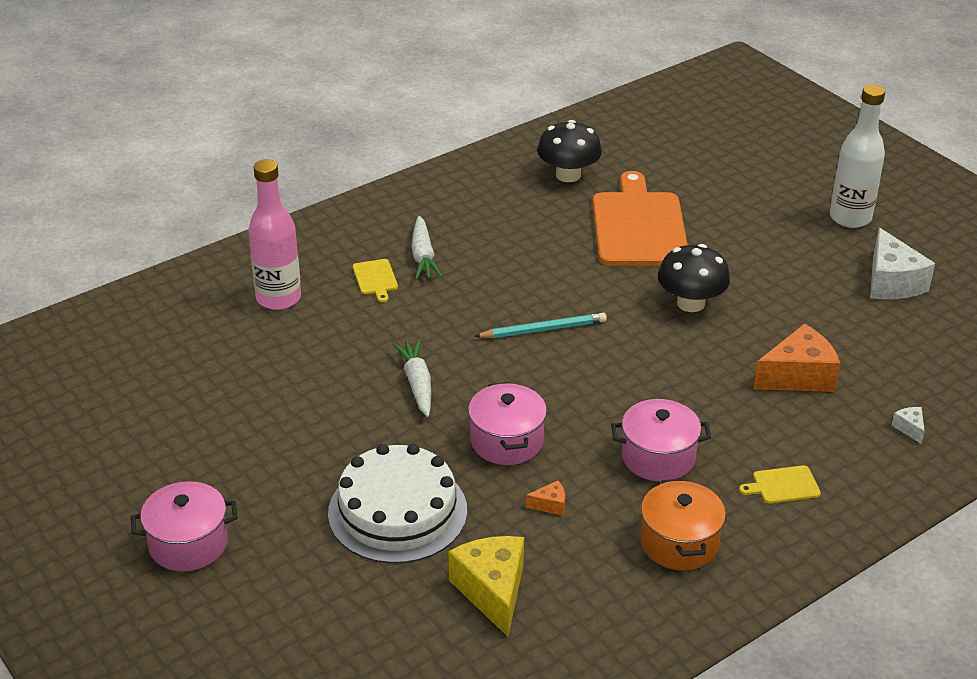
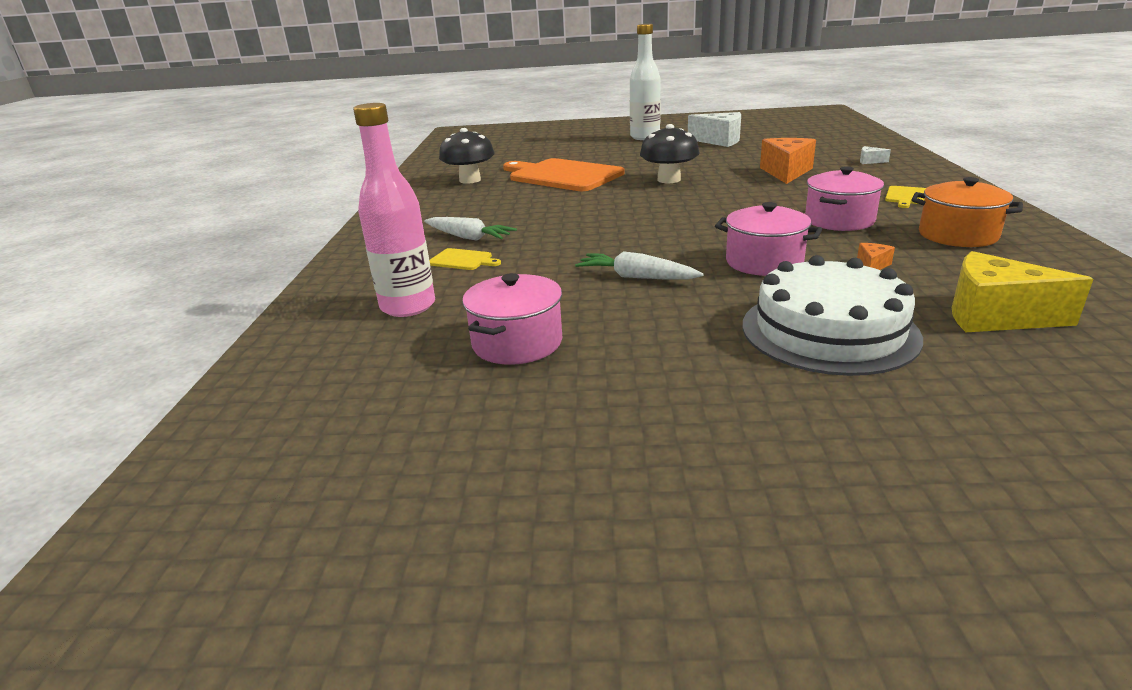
camera: 50 degrees left, 10 degrees down
(188, 543) = (786, 489): pink pot -> pink pot (517, 343)
(543, 329) = (633, 221): turquoise pencil -> none

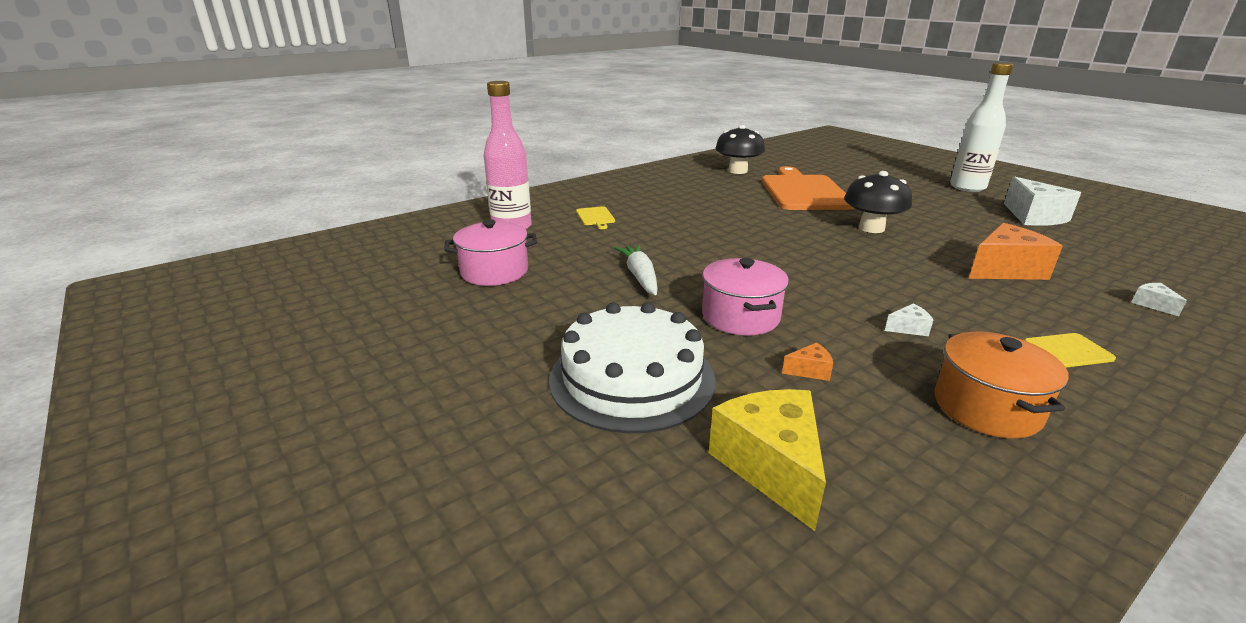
camera: 50 degrees right, 0 degrees up
(468, 237) = (634, 206): white carrot -> none
(839, 220) = (908, 328): pink pot -> white cheese

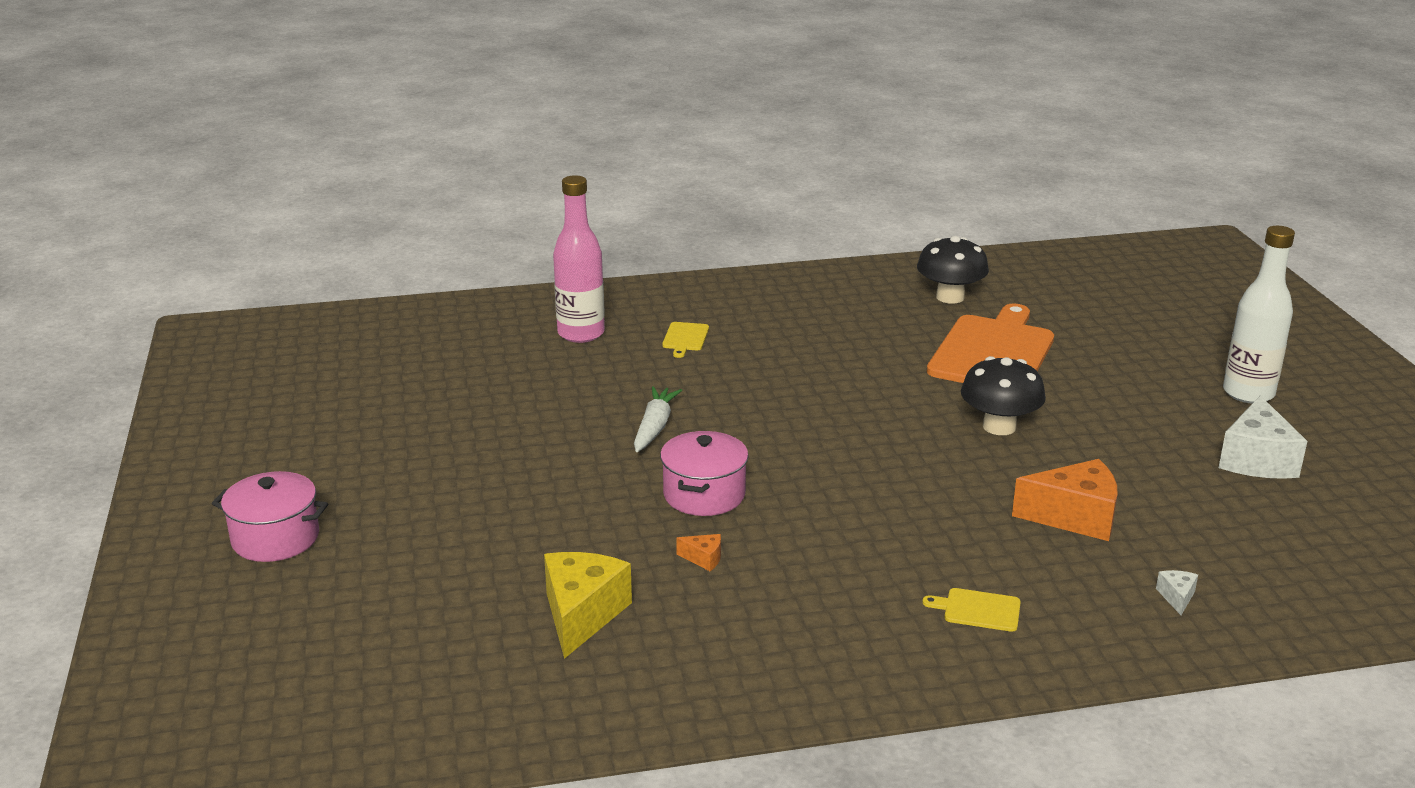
camera: 25 degrees right, 0 degrees up
(494, 272) = (519, 388): pink pot -> pink pot (275, 538)
(632, 378) = (546, 524): white cake -> none
(908, 328) = (854, 548): white cheese -> none
(986, 407) = (816, 629): orange pot -> none

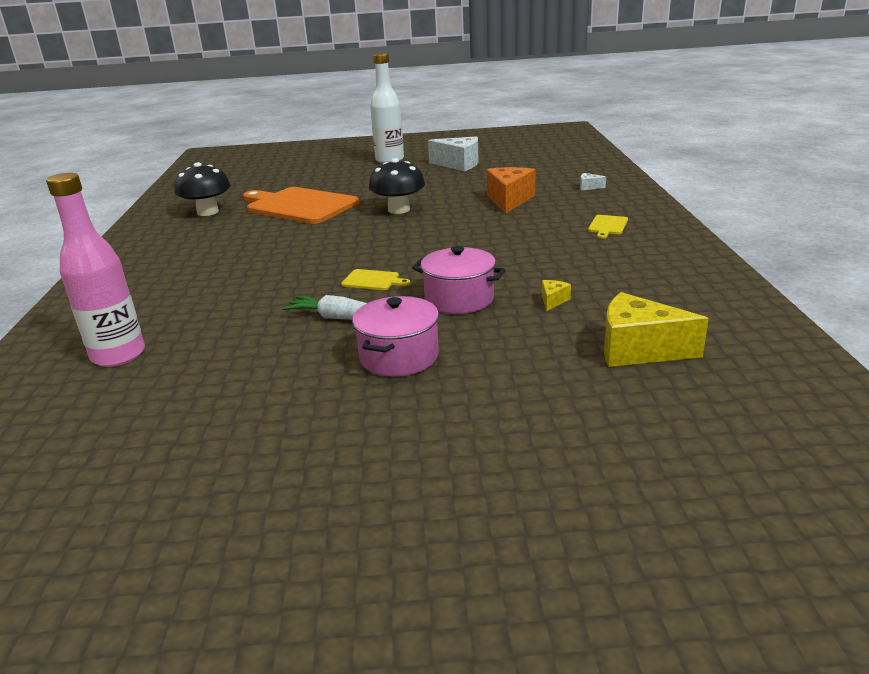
camera: 80 degrees left, 0 degrees up
(275, 538) = (503, 571): pink pot -> pink pot (399, 357)
(685, 338) = (181, 303): yellow cutting board -> yellow cutting board (373, 280)
(704, 559) = (553, 301): orange cheese -> yellow cheese

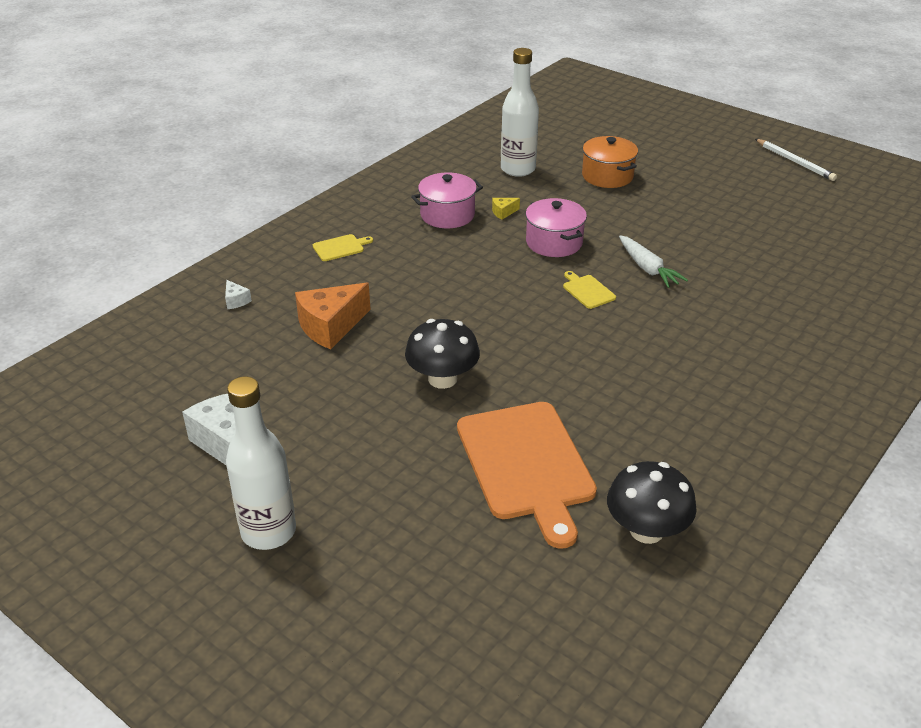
camera: 140 degrees left, 10 degrees up
(118, 355) = (824, 315): pink bottle -> none
(253, 631) = (794, 162): none -> white pencil
(399, 357) = (641, 224): pink pot -> pink pot (447, 215)
(528, 398) = (607, 176): none -> orange pot
(638, 350) = (518, 169): yellow cheese -> white bottle

